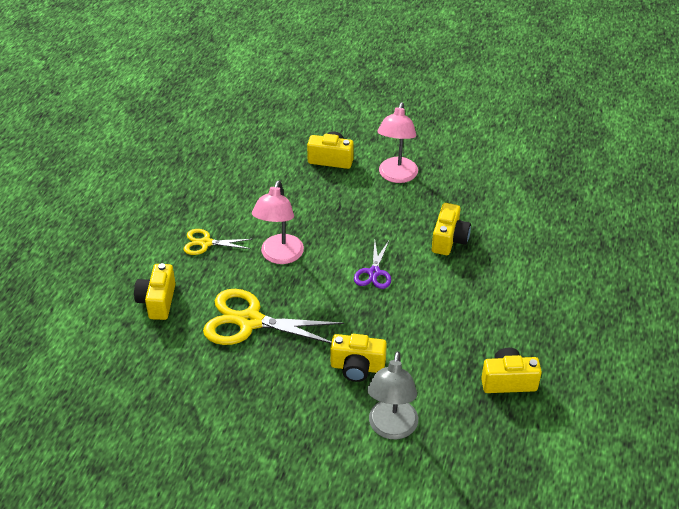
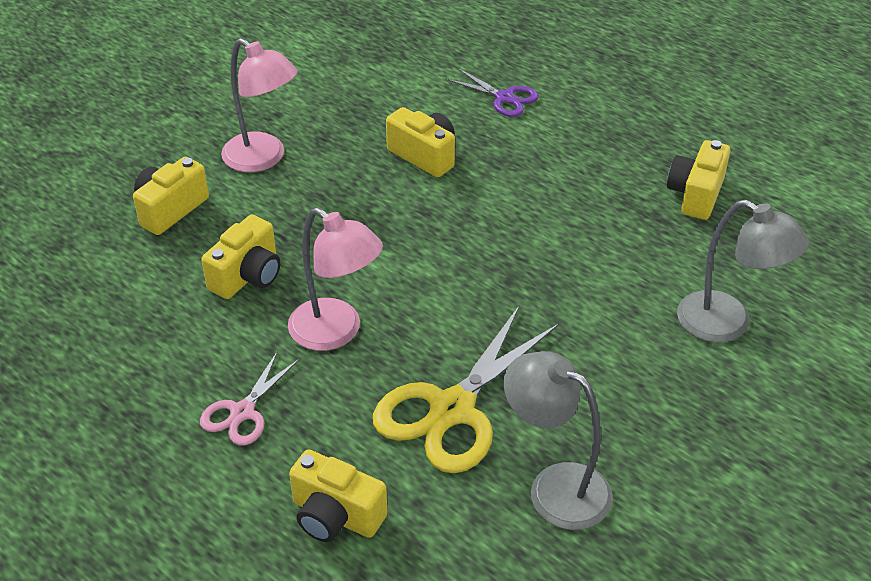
camera: 65 degrees left, 0 degrees up
(205, 243) = (242, 412): yellow scissors -> pink scissors
(217, 381) = (555, 487): none -> grey lamp
(357, 367) = (605, 321): yellow camera -> yellow camera (247, 276)
(374, 273) = (438, 245): purple scissors -> purple scissors (505, 98)

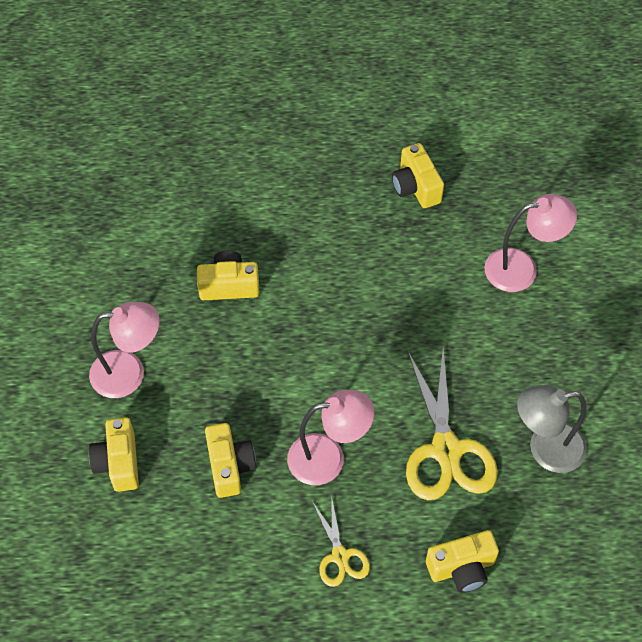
camera: 45 degrees left, 15 degrees up
(242, 412) = (340, 556): pink scissors -> yellow scissors
(505, 98) = (226, 198): purple scissors -> none
(727, 324) = (522, 268): grey lamp -> pink lamp

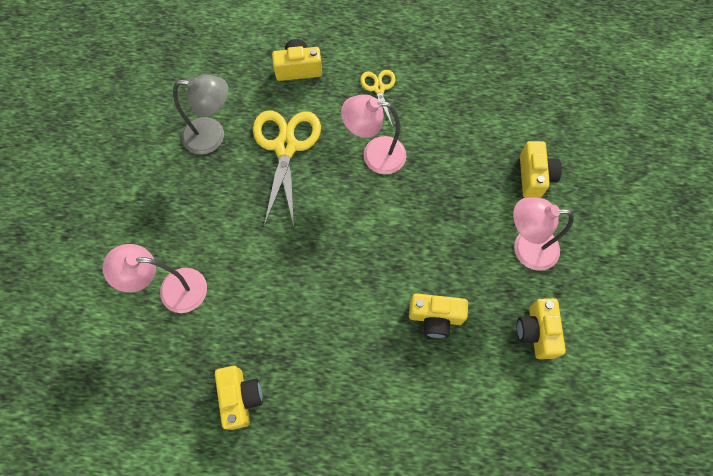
camera: 170 degrees left, 10 degrees up
(230, 467) = (449, 160): yellow camera -> yellow camera (536, 332)

